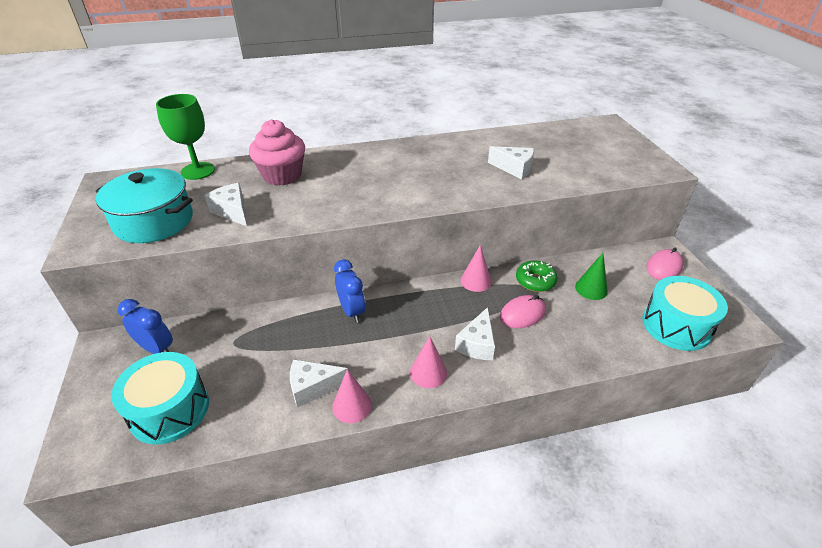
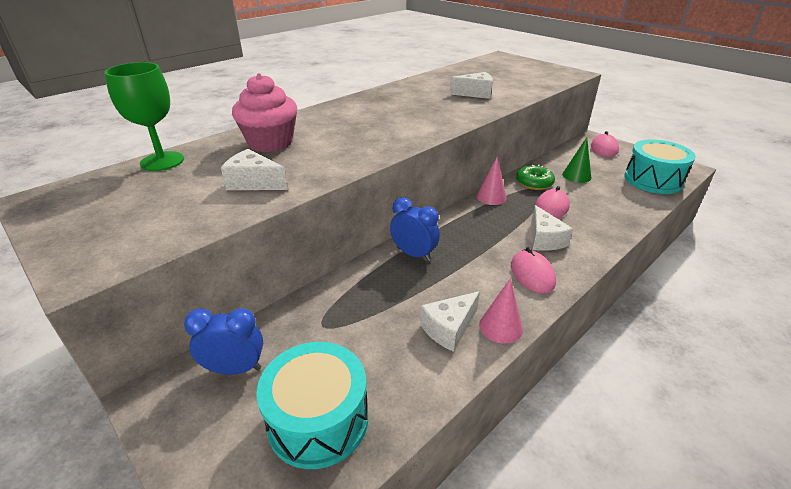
camera: 30 degrees left, 5 degrees down
(154, 221) = (163, 216): turquoise pot -> none
(428, 372) = (532, 274): pink cone -> pink mouse

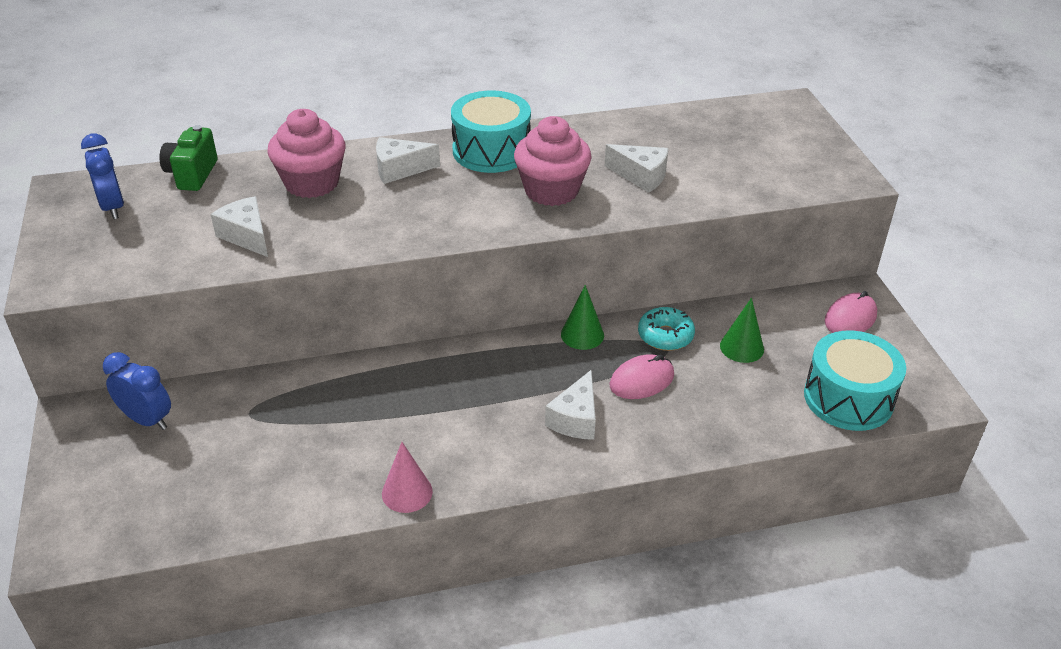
camera: 30 degrees right, 5 degrees up
(162, 161) = (192, 174): green goblet -> green camera
(318, 420) = (173, 494): turquoise drum -> turquoise drum (491, 151)
(414, 254) = (408, 374): blue clock -> blue clock (113, 207)
(436, 110) = (551, 190): none -> pink cupcake
(449, 328) = (356, 470): white cheese -> white cheese (400, 169)
(491, 197) = (582, 334): pink cone -> green cone
(532, 274) = (507, 454): pink mouse -> none
(534, 183) = (665, 336): green donut -> turquoise donut

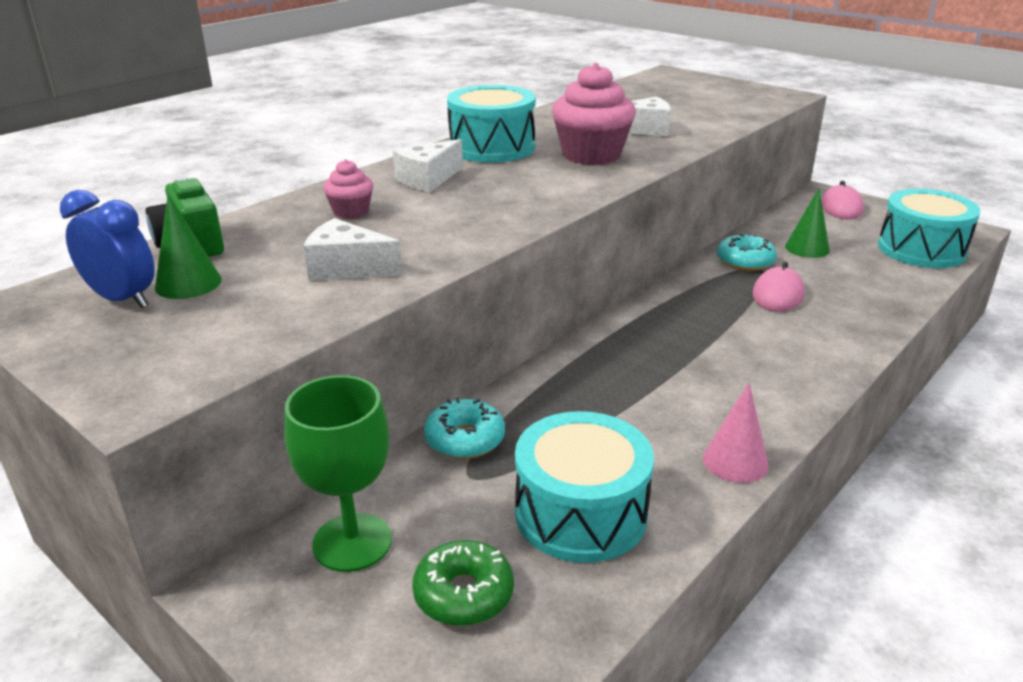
camera: 35 degrees left, 10 degrees down
(147, 420) = (352, 542): blue clock -> green goblet
(162, 482) = (463, 594): none -> green donut
(275, 386) = (465, 439): none -> turquoise donut
(275, 472) = (581, 513): none -> turquoise drum
(312, 183) = (351, 212): pink cupcake -> pink cupcake, size x0.52
(575, 419) = (775, 340): white cheese -> none
(582, 334) = (684, 284): green cone -> green cone (188, 283)

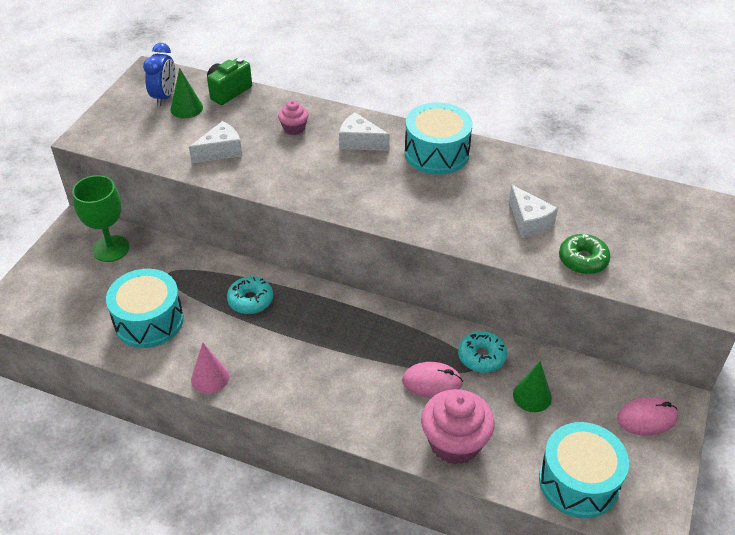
camera: 70 degrees right, 15 degrees up
(347, 268) = (221, 151): white cheese -> white cheese turned 60 degrees clockwise
(463, 594) = (86, 294): green donut -> green donut (583, 260)
(465, 439) = (196, 263): turquoise donut -> turquoise donut (250, 300)
(591, 155) = (449, 204): pink cupcake -> pink cupcake (454, 443)

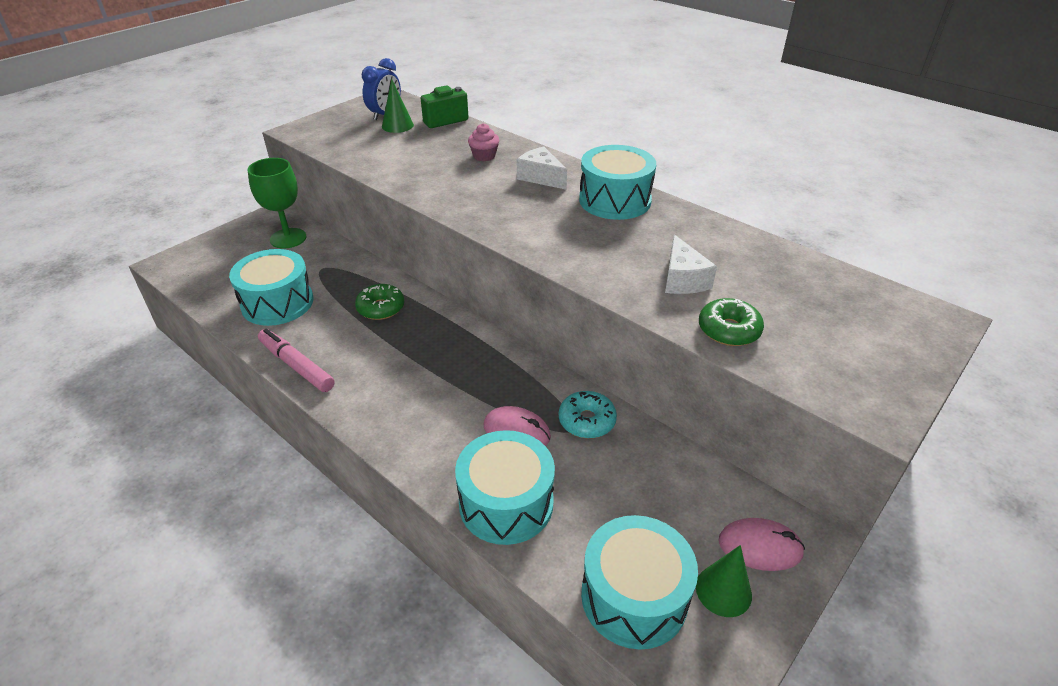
camera: 20 degrees right, 5 degrees down
(210, 377) = (296, 365): pink cone -> pink marker
(221, 151) = (403, 161): white cheese -> none
(250, 300) = (381, 308): turquoise donut -> green donut
(454, 443) = (506, 503): pink cupcake -> turquoise drum
(532, 396) = (624, 478): green cone -> green cone (723, 590)

